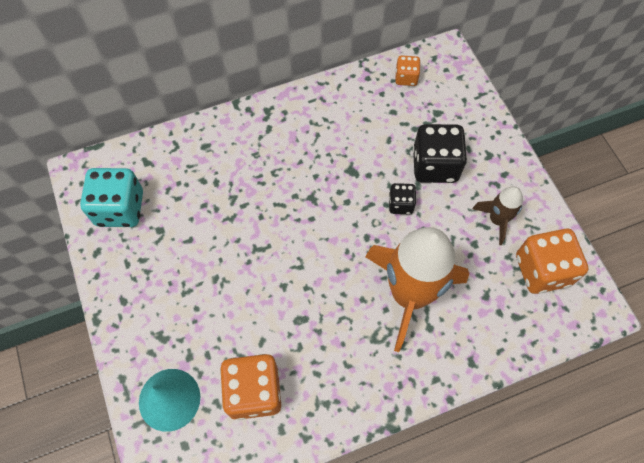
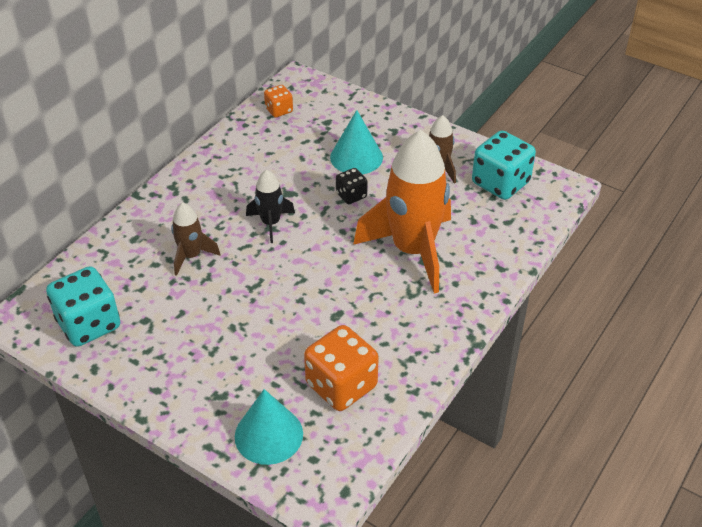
camera: 35 degrees left, 20 degrees down
(233, 189) = (191, 256): none -> brown rocket
(315, 193) = (271, 223): none -> black rocket
(434, 165) = (356, 157): black dice -> turquoise cone
(542, 270) = (500, 183): orange dice -> turquoise dice

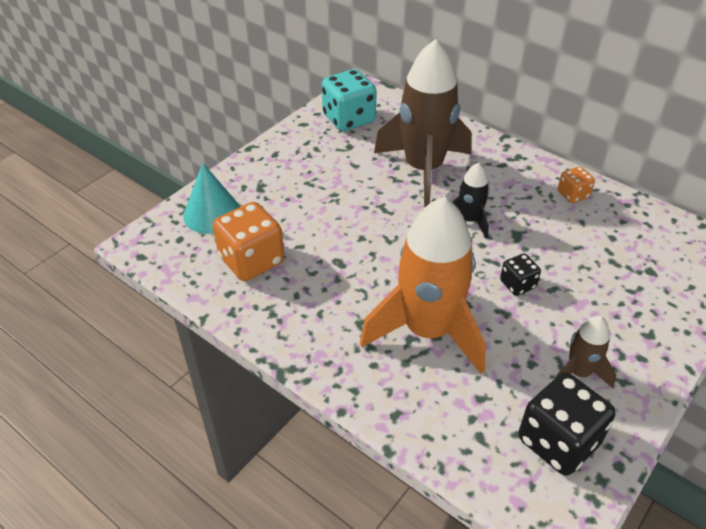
camera: 95 degrees right, 0 degrees up
(191, 256) = (423, 169): brown rocket -> brown rocket, size x2.10
(279, 110) = (661, 231): orange dice -> orange dice (573, 194)
(356, 157) = (587, 293): turquoise cone -> none
(500, 183) = (558, 441): turquoise dice -> black dice

